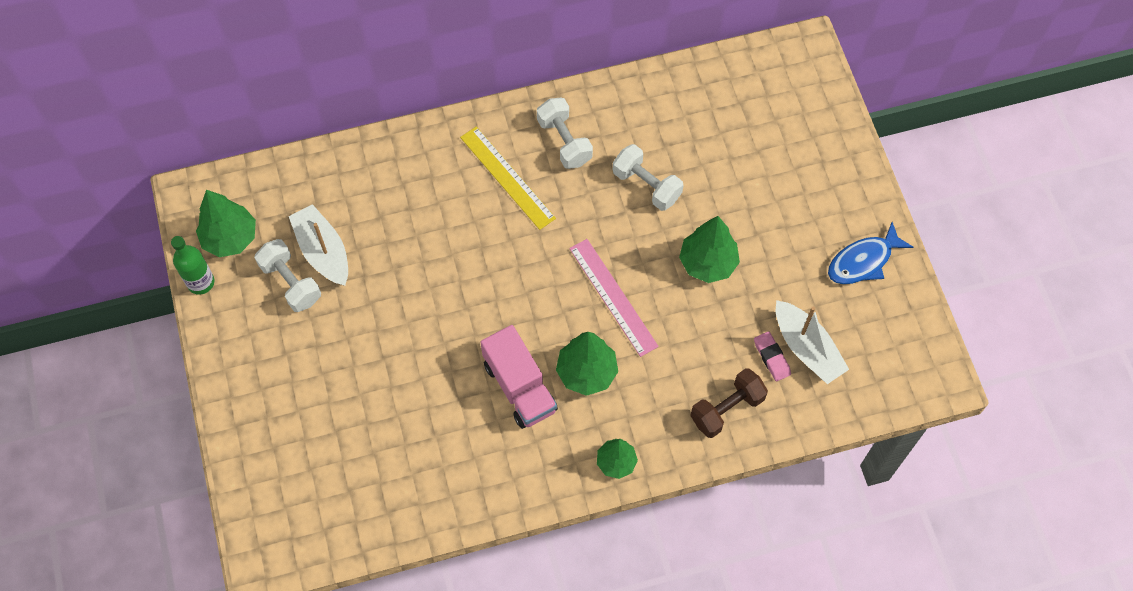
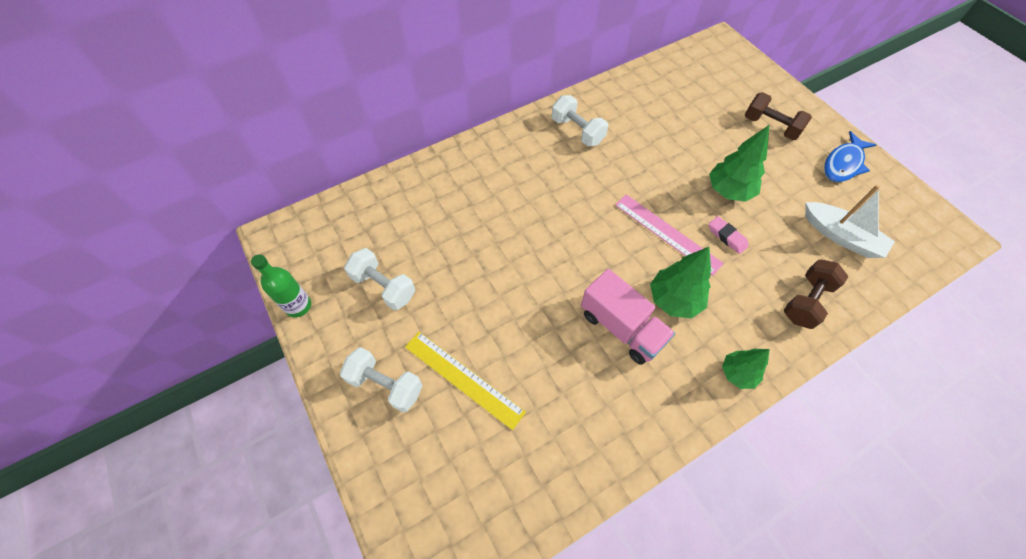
camera: 15 degrees left, 5 degrees down
(230, 238) = (319, 262): green tree -> none
(323, 251) = (406, 254): white boat -> none
(507, 177) = (543, 164): yellow ruler -> yellow ruler (463, 378)
(646, 185) = (654, 147): white dumbbell -> white dumbbell (386, 385)
(771, 358) = (818, 250): pink eraser -> pink eraser (726, 237)
(802, 190) = (770, 127): none -> brown dumbbell

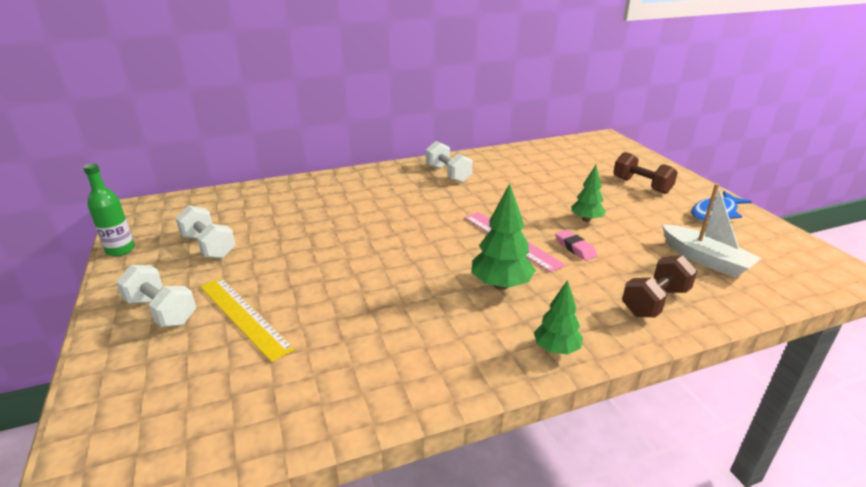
camera: 10 degrees right, 30 degrees down
(621, 327) = (434, 298): pink truck -> none
(729, 191) = (586, 220): green tree -> green tree, size x0.65

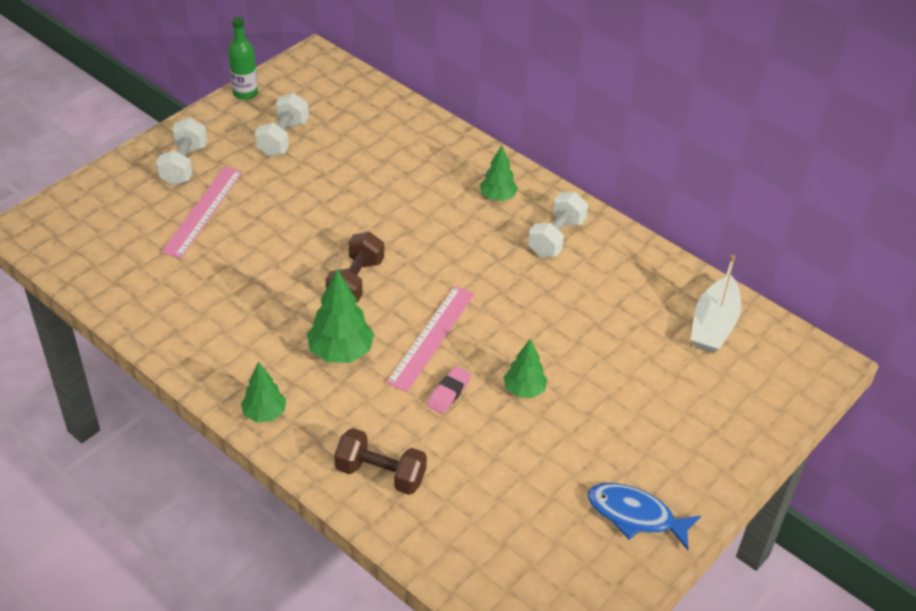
camera: 60 degrees right, 15 degrees up
(244, 316) = (203, 211): yellow ruler -> pink ruler
(389, 181) = (497, 197): none -> green tree
(641, 185) = (667, 429): brown dumbbell -> brown dumbbell (355, 281)
(705, 259) = (497, 510): white boat -> white boat (713, 325)

